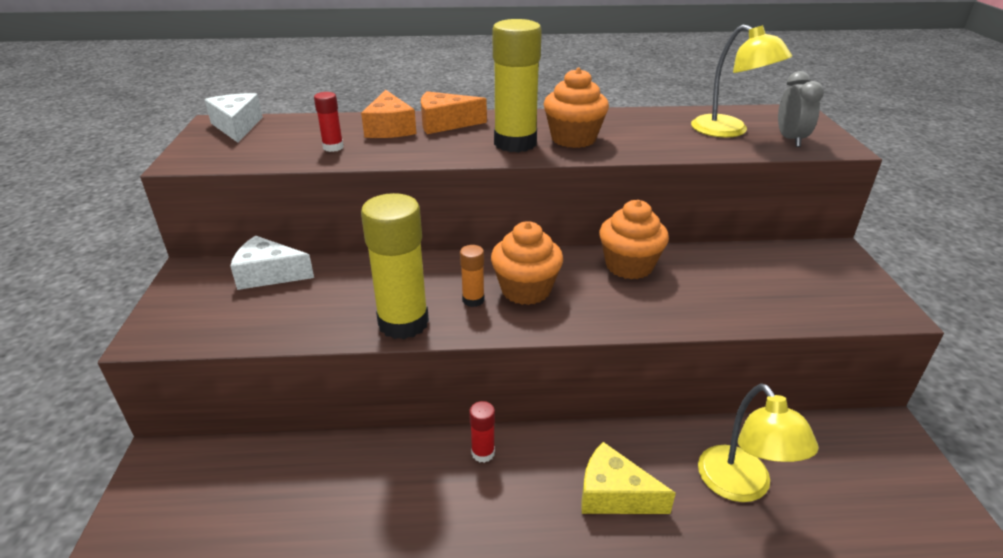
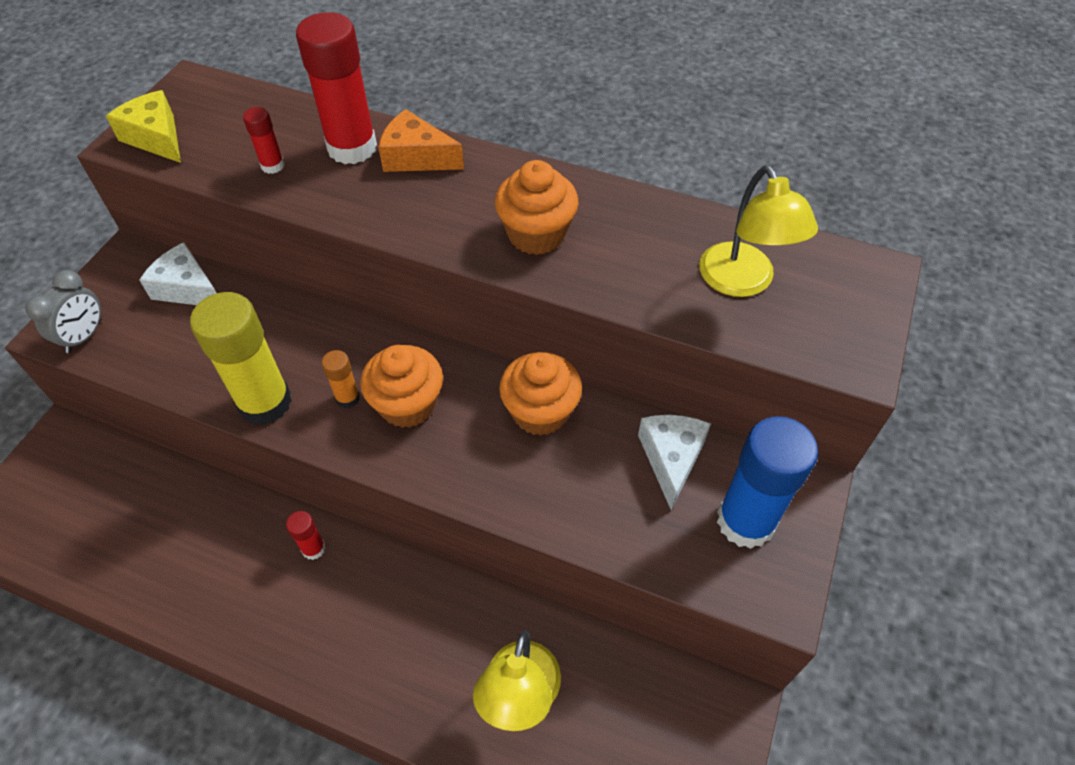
camera: 25 degrees right, 20 degrees up
(237, 126) = (205, 96): white cheese -> white cheese (671, 459)
(390, 128) = (352, 148): orange cheese -> red glue stick
(515, 143) = (464, 221): yellow glue stick -> none
(614, 495) = (396, 647): yellow cheese -> yellow cheese (156, 138)
(790, 139) = (806, 327): grey clock -> grey clock (84, 336)
(824, 280) = (745, 521): none -> blue glue stick

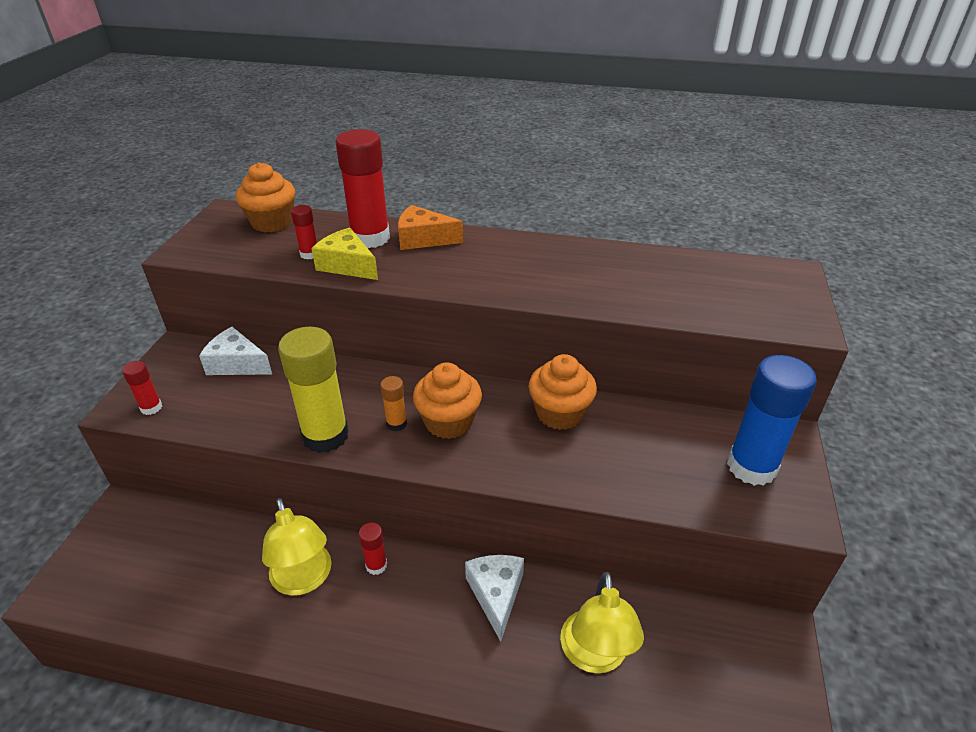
camera: 10 degrees left, 15 degrees down
(84, 336) = (151, 408): grey clock -> red glue stick
(156, 138) = (207, 246): yellow cheese -> yellow cheese (347, 265)
(536, 234) = (534, 275): orange cupcake -> orange cupcake (272, 222)
(671, 459) = (675, 432): white cheese -> white cheese (496, 594)
(742, 282) = (701, 288): yellow lamp -> yellow lamp (304, 580)

